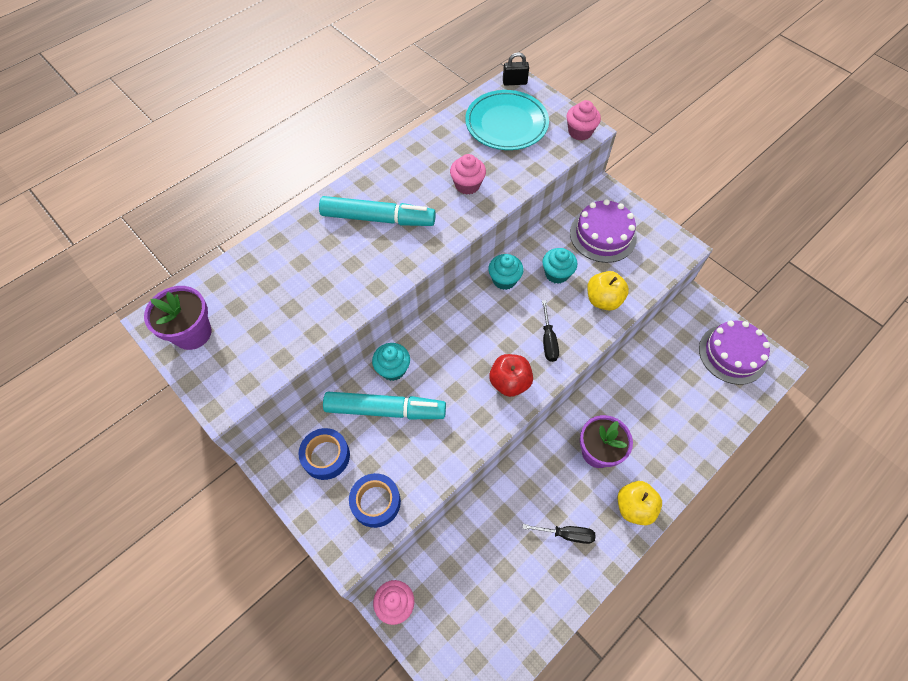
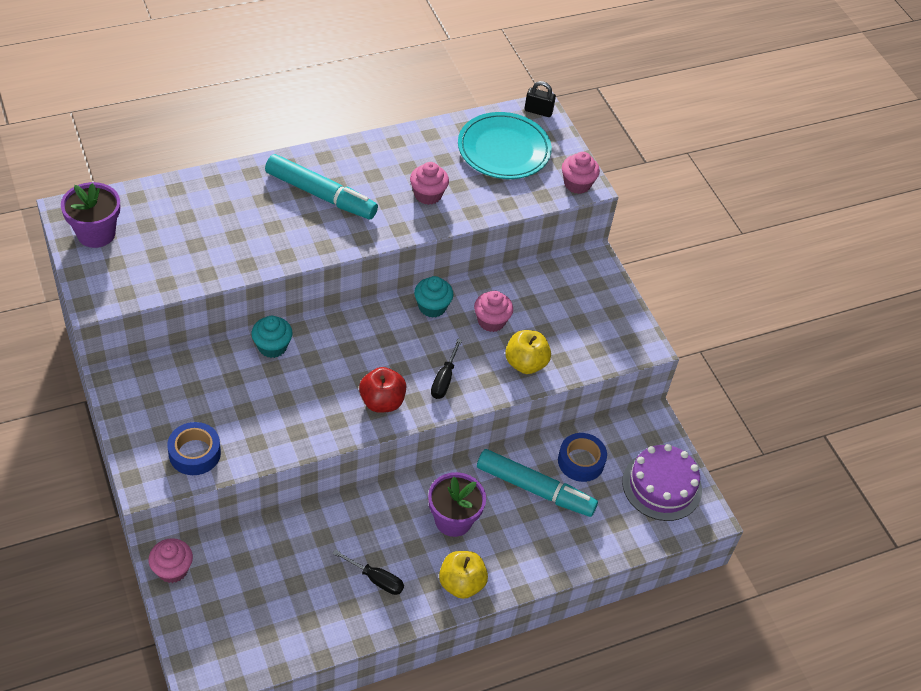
camera: 15 degrees right, 10 degrees down
(326, 456) = (168, 397): blue tape -> blue tape (581, 461)
(385, 410) = (245, 380): turquoise marker -> turquoise marker (535, 489)
(557, 273) = (491, 321): turquoise cupcake -> pink cupcake
(603, 235) = (564, 302): purple cake -> none

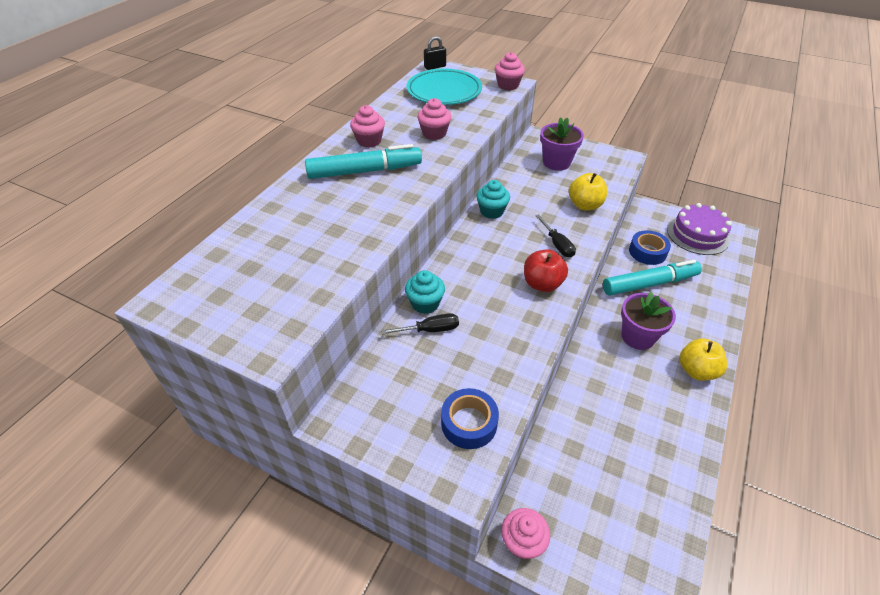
camera: 35 degrees left, 5 degrees down
(96, 233) = (209, 301): purple flower pot -> purple flower pot (556, 162)
(376, 579) = (652, 414): black screwdriver -> black screwdriver (430, 330)
(491, 321) = (534, 197): pink cupcake -> pink cupcake (369, 141)

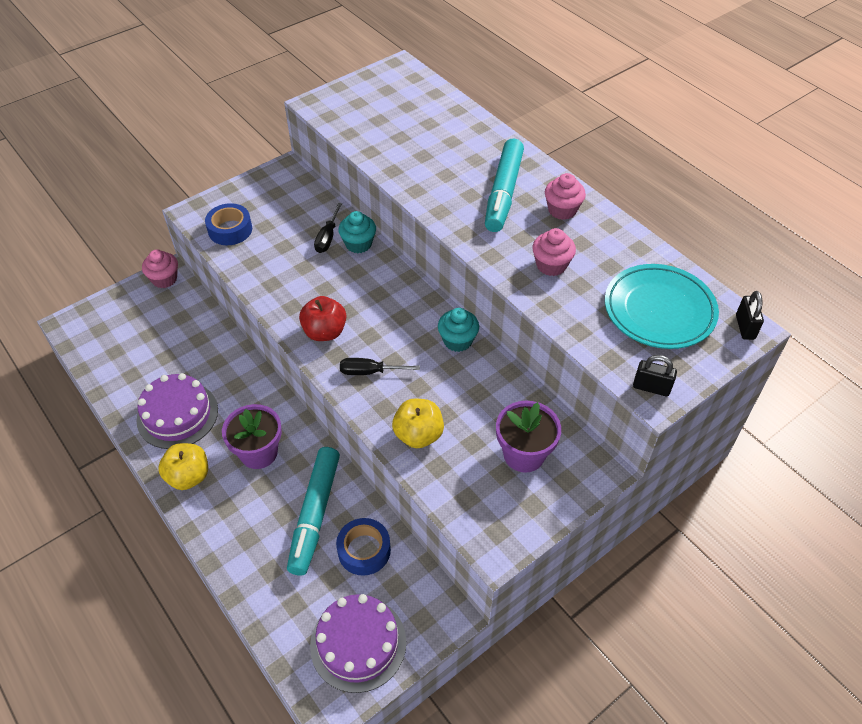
camera: 115 degrees right, 5 degrees up
(508, 85) = (651, 387): pink cupcake -> black padlock
(658, 413) = (177, 415): none -> purple cake

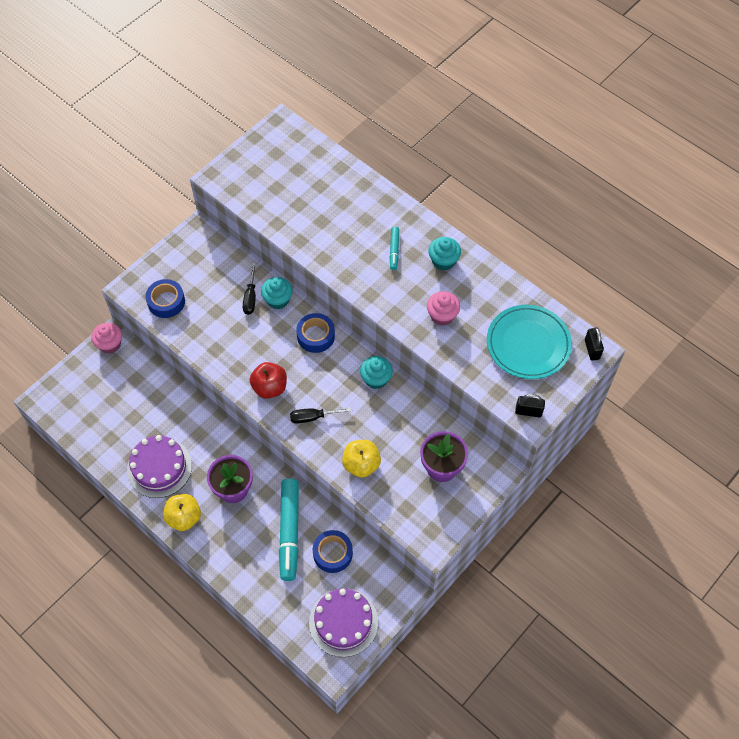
camera: 10 degrees left, 10 degrees up
(394, 286) = (316, 336): none -> blue tape
(503, 193) = (394, 250): turquoise marker -> turquoise marker, size x0.48
(562, 210) = (443, 261): pink cupcake -> turquoise cupcake

